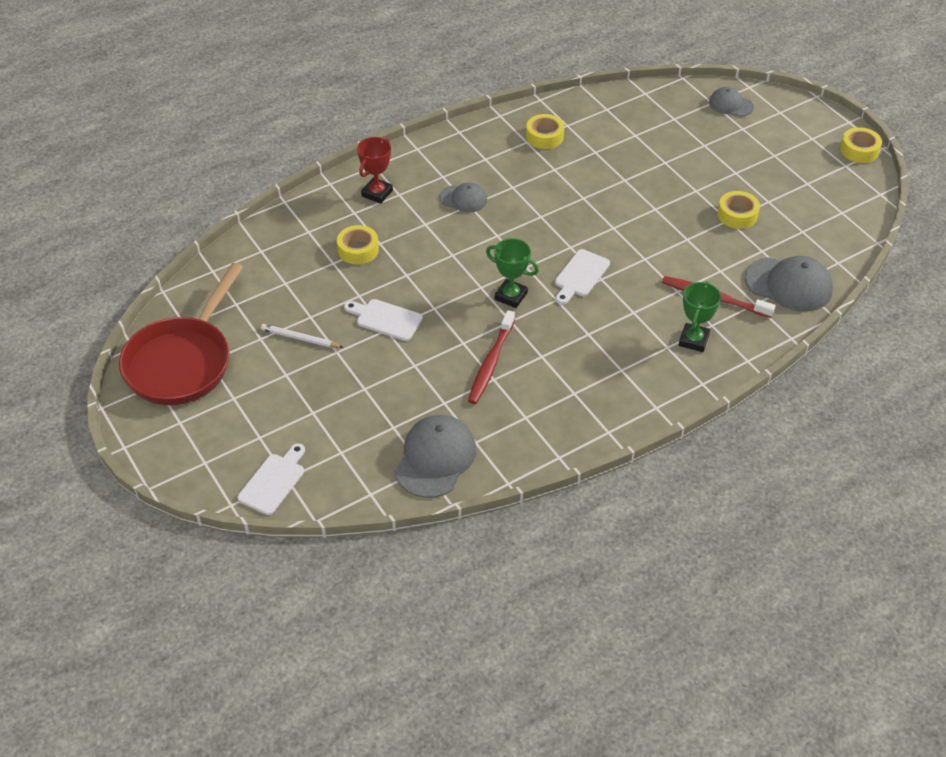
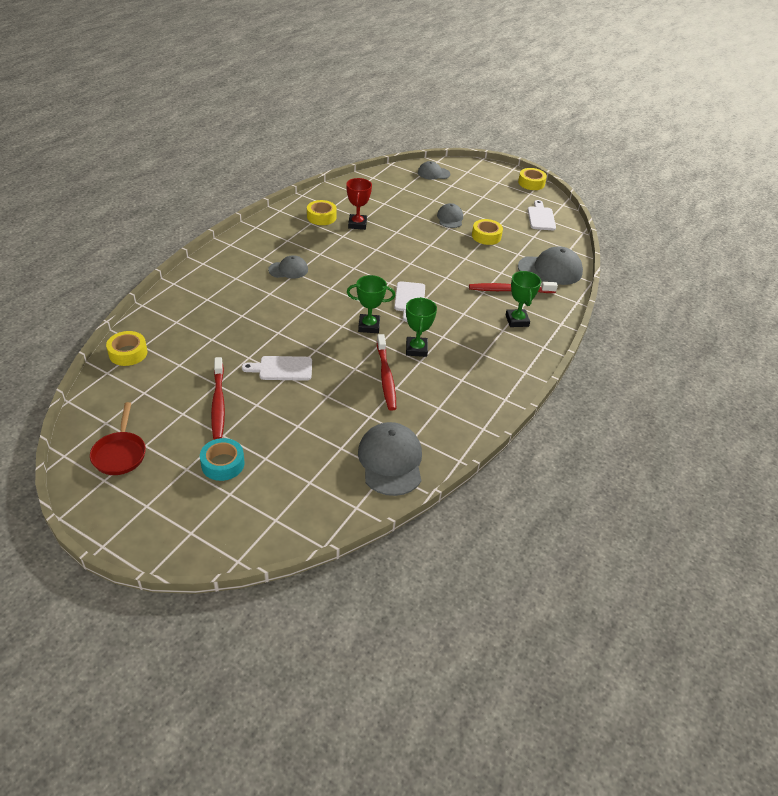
camera: 30 degrees left, 5 degrees down
(182, 362) = (120, 453): red pan -> red pan, size x0.51
(269, 404) = (223, 464): none -> turquoise tape
(273, 481) = (265, 526): white cutting board -> white cutting board (540, 217)
(300, 338) = (218, 403): white pencil -> red toothbrush
(358, 250) = (227, 324): yellow tape -> yellow tape (128, 353)
(377, 193) = (217, 281): red trophy -> red trophy (357, 224)
(547, 340) = (416, 349): none -> green trophy
(707, 177) = (450, 218): none -> grey cap

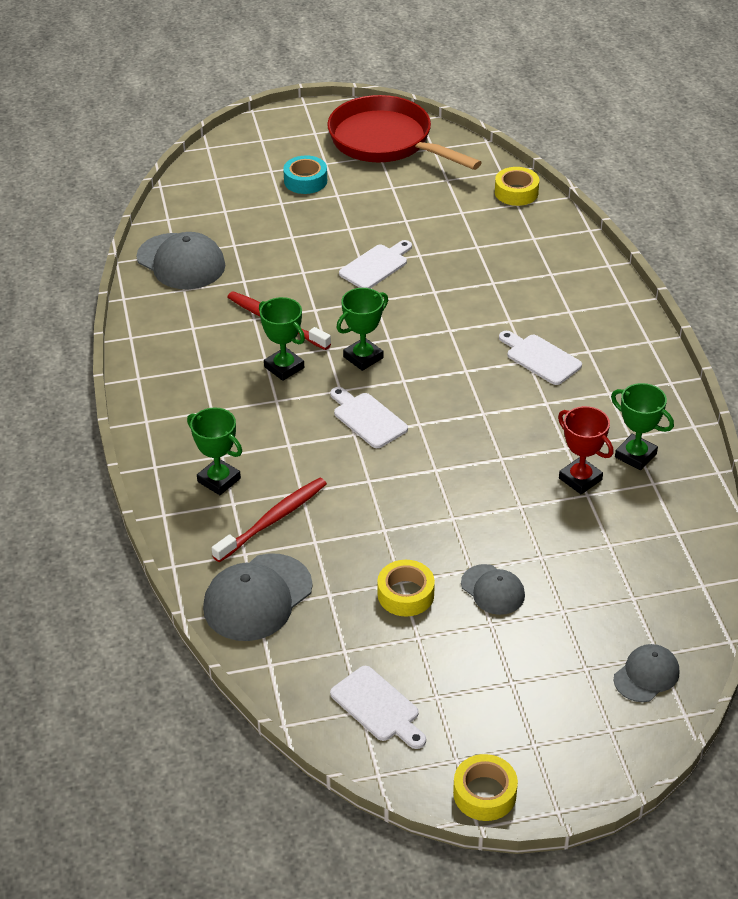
camera: 140 degrees right, 0 degrees up
(120, 453) = (386, 142): red pan -> red pan, size x1.96
(218, 403) = (379, 209): red toothbrush -> none
(288, 270) = (540, 358): grey cap -> white cutting board
(321, 217) = (635, 455): yellow tape -> green trophy

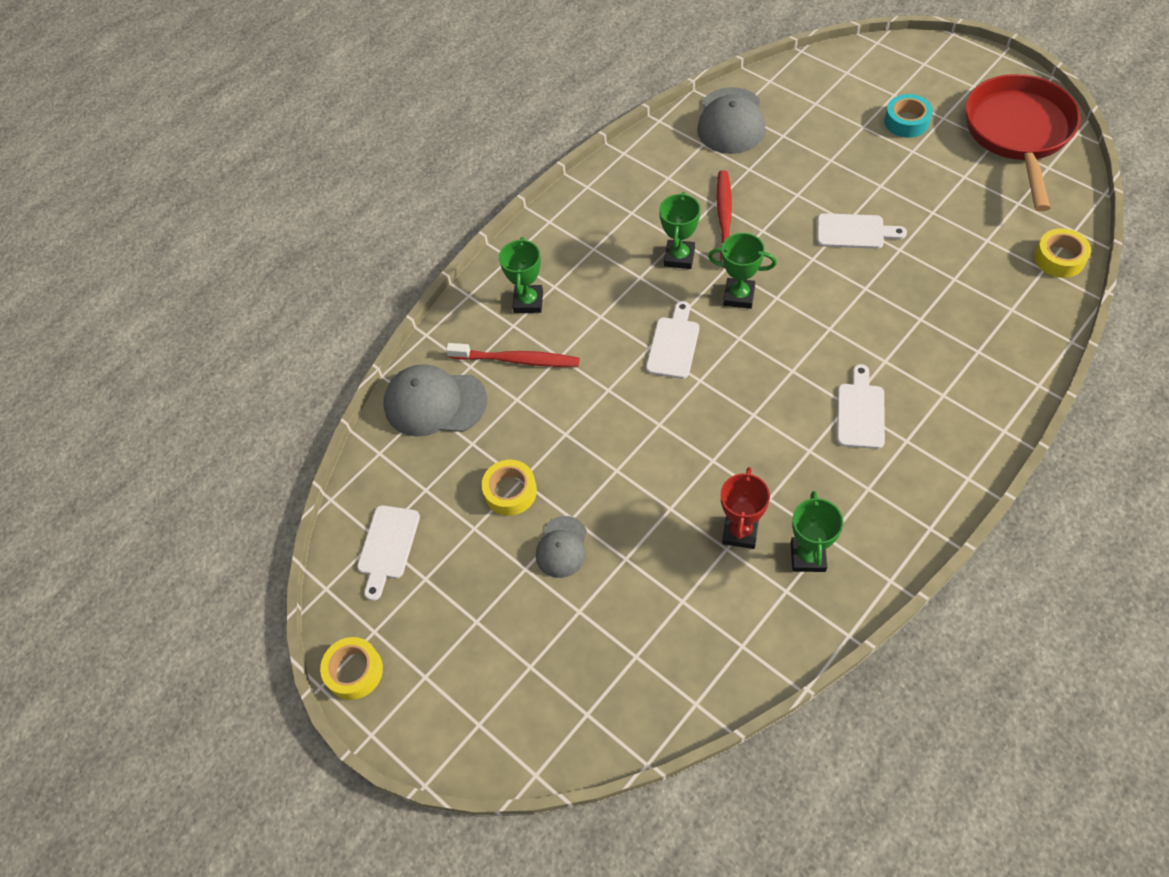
camera: 60 degrees right, 15 degrees up
(646, 675) = (557, 718): grey cap -> none

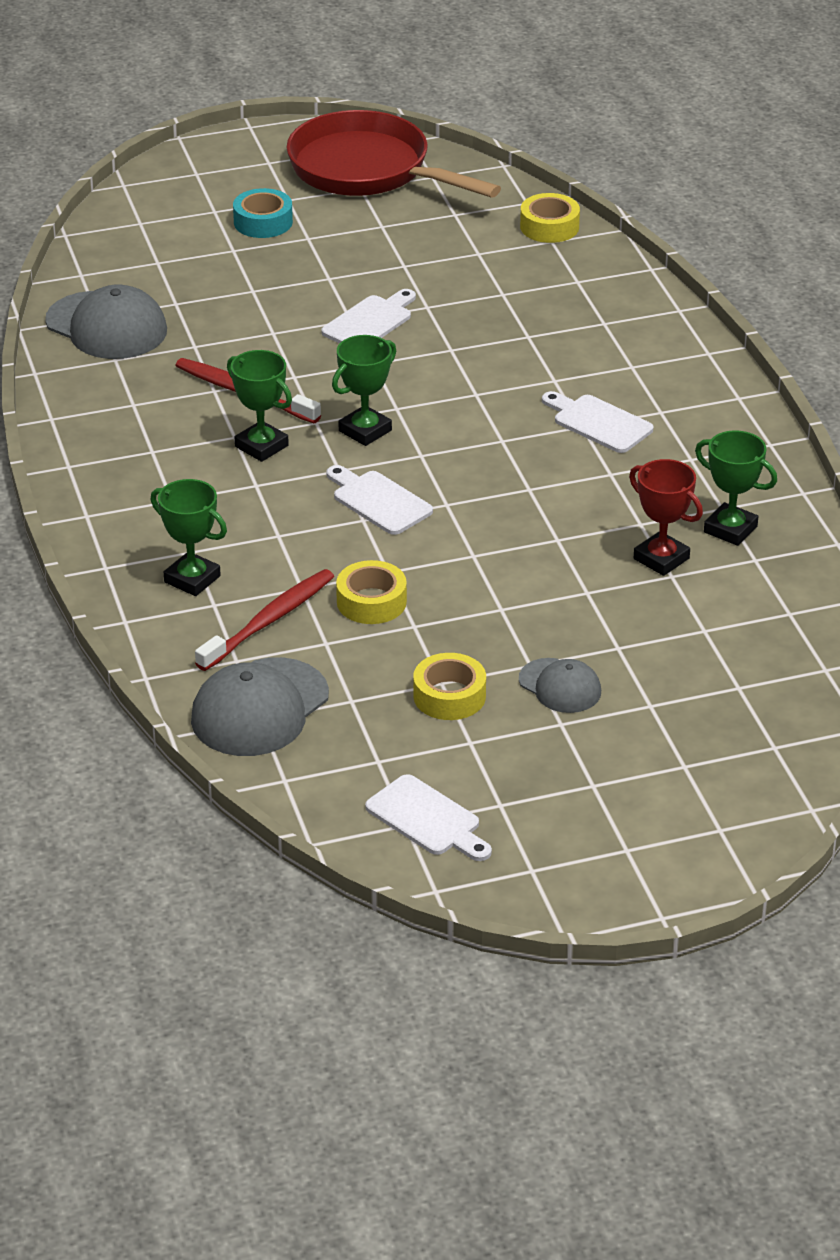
camera: 65 degrees left, 20 degrees down
(354, 671) = (570, 903): yellow tape -> yellow tape (371, 602)

